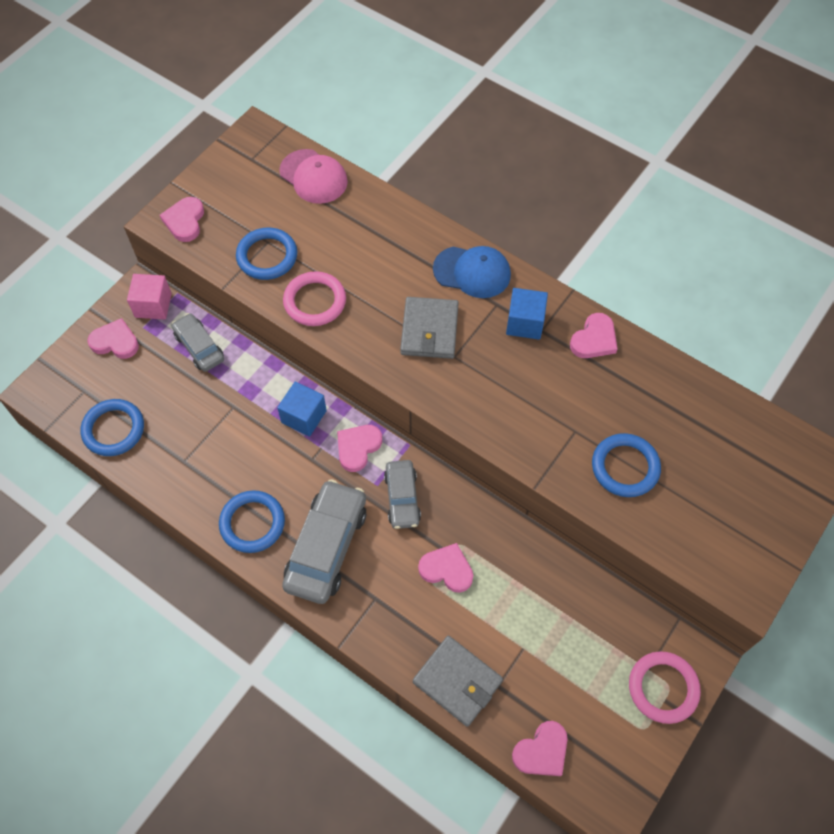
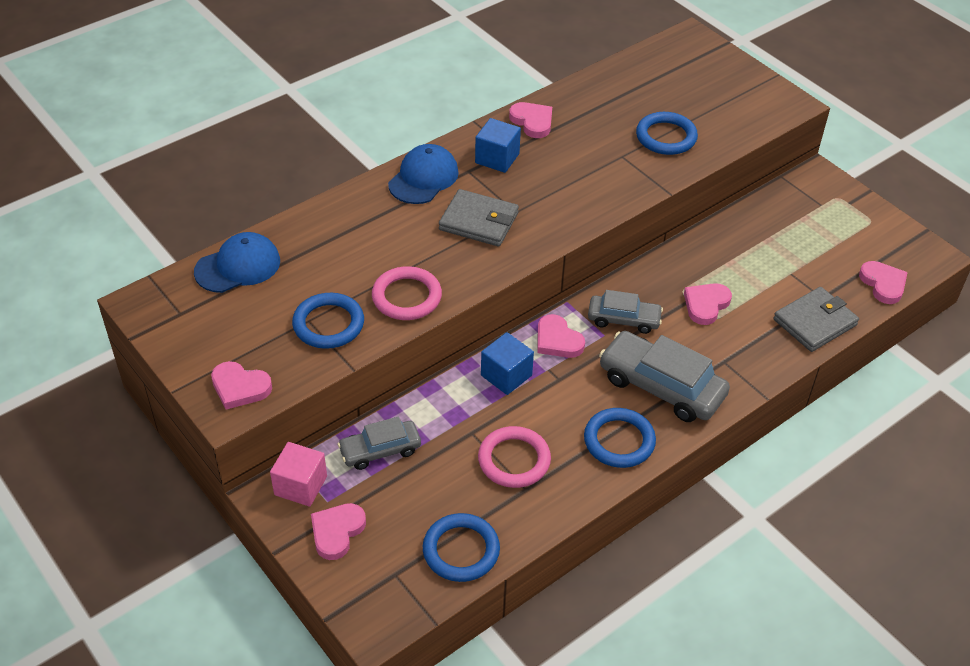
camera: 75 degrees left, 15 degrees down
(313, 177) = (238, 266): pink cap -> blue cap
(663, 688) = (839, 201): pink ring -> pink ring (514, 460)

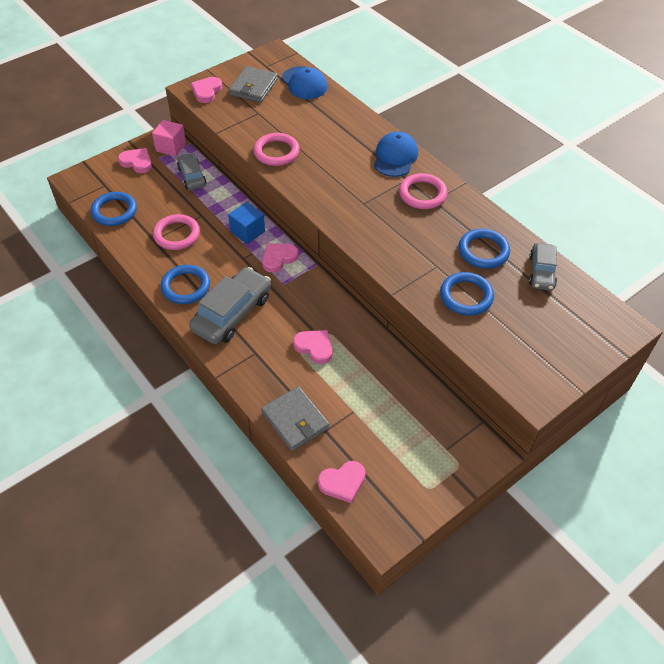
camera: 90 degrees right, 5 degrees up
(328, 324) = (254, 121): blue ring -> blue ring (483, 251)
(423, 178) = (395, 157): blue cap -> blue cap turned 105 degrees counterclockwise
(479, 221) = (351, 184): grey wallet -> grey wallet (253, 87)
(497, 158) = (422, 194): blue cube -> pink ring
(532, 122) = (471, 214): pink heart -> none
(623, 319) = (298, 295): grey car -> grey car (541, 272)

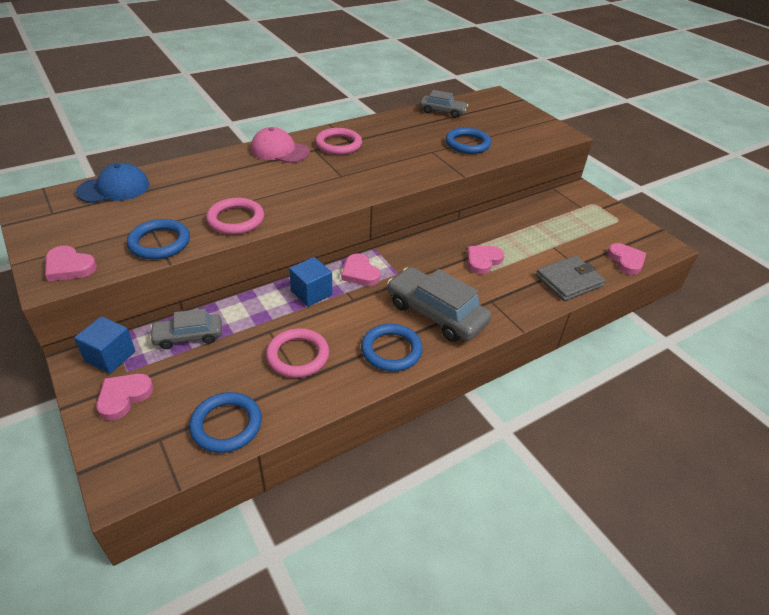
camera: 85 degrees left, 10 degrees down
(171, 147) = (110, 356): pink cube -> blue cube
(253, 87) = (91, 226): grey wallet -> none
(395, 157) = (279, 150): blue cap -> pink cap
(483, 251) = (417, 129): blue ring -> blue ring (159, 243)

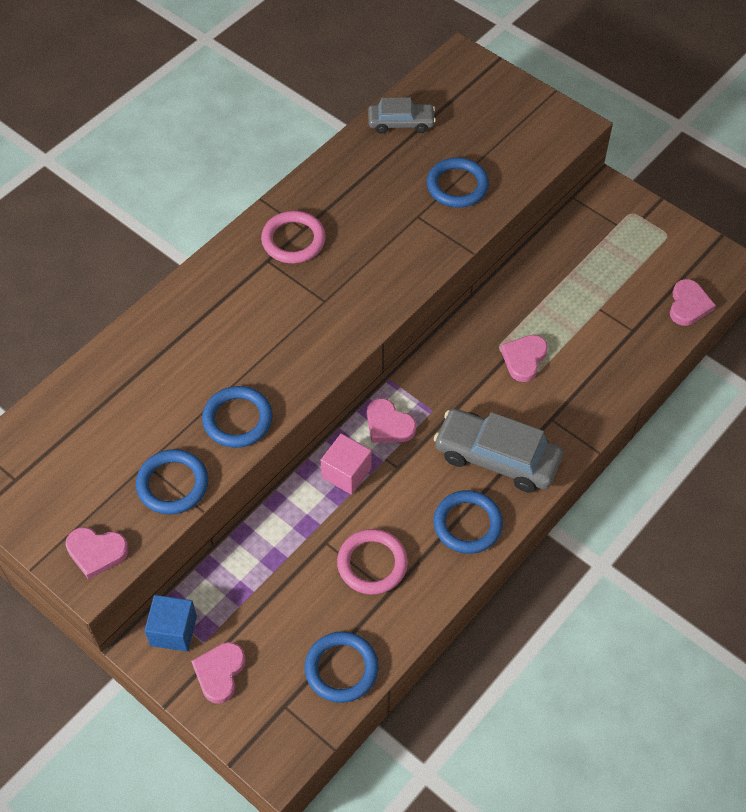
camera: 15 degrees left, 15 degrees up
(114, 188) = (60, 414): blue cap -> none
(188, 336) = (242, 578): grey car -> none
(236, 219) = (237, 419): pink ring -> blue ring
(279, 150) = (224, 277): pink cap -> none
(311, 293) = (346, 473): blue cube -> pink cube
(569, 281) = (630, 360): grey wallet -> none
(626, 261) = (688, 305): pink heart -> pink heart turned 45 degrees clockwise

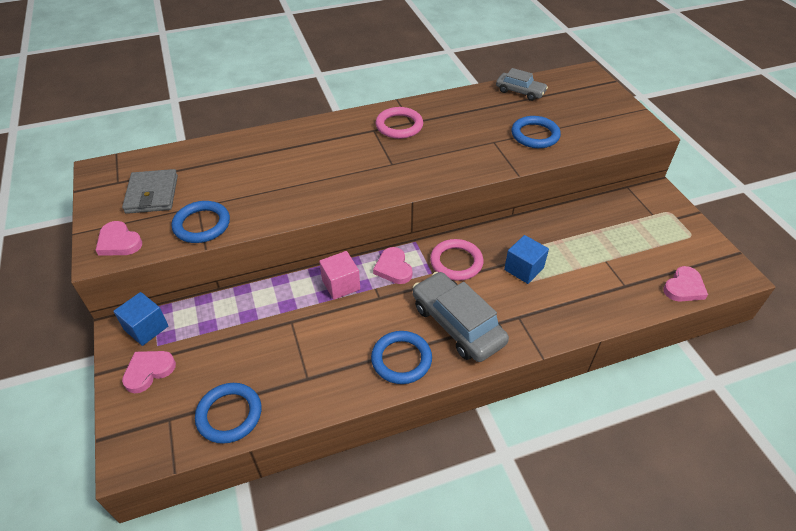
camera: 30 degrees right, 10 degrees down
(75, 475) = (152, 194): none -> grey wallet
(237, 419) = (276, 206): blue ring -> none
(372, 564) = (311, 352): pink ring -> pink ring (456, 262)
(524, 359) = (523, 269): pink heart -> blue cube

